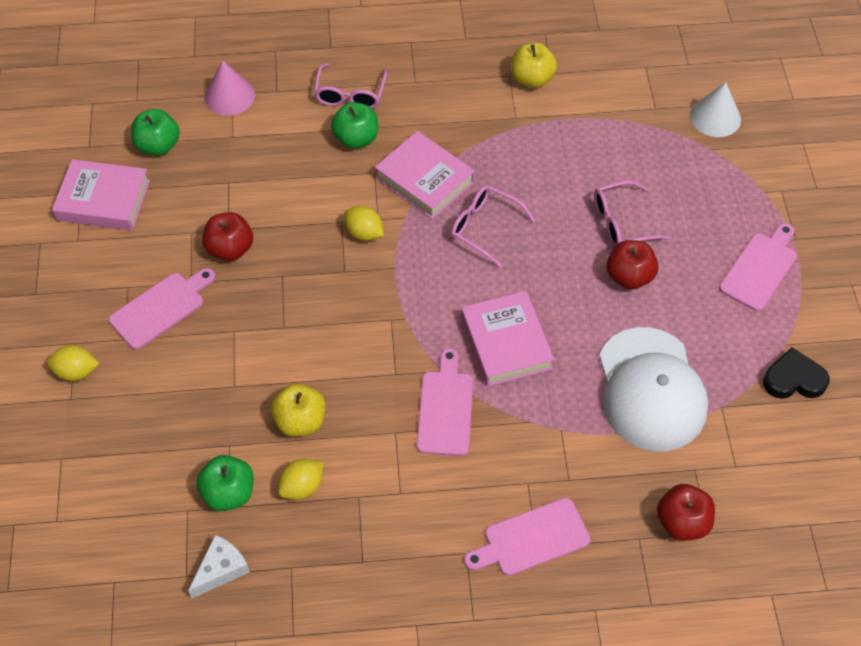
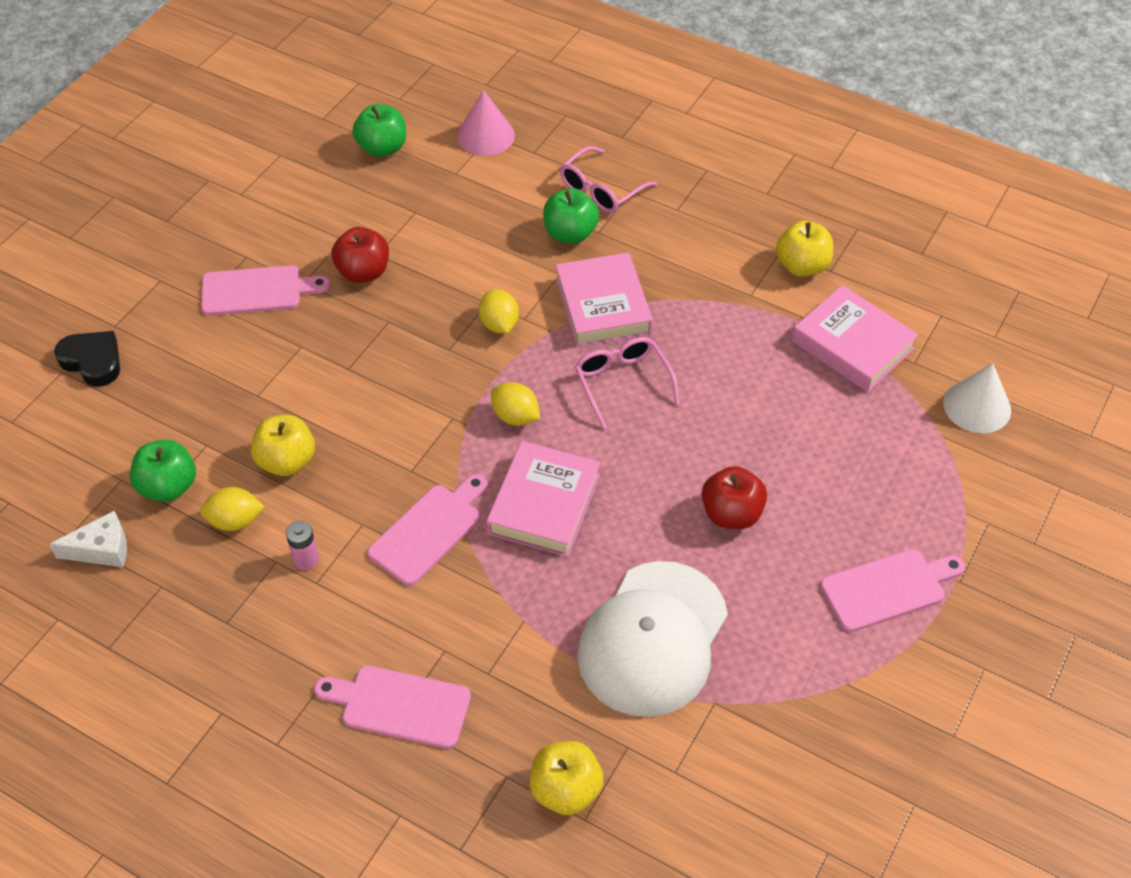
camera: 35 degrees right, 5 degrees down
(76, 372) = (139, 305): yellow lemon -> yellow lemon (515, 416)
(103, 200) = (293, 171): pink book -> pink book (852, 345)
(378, 481) = (306, 559): none -> pink battery
(621, 222) = (772, 456): pink glasses -> none
(682, 522) = (566, 790): red apple -> yellow apple
(793, 379) = (822, 725): black heart -> black heart (92, 361)

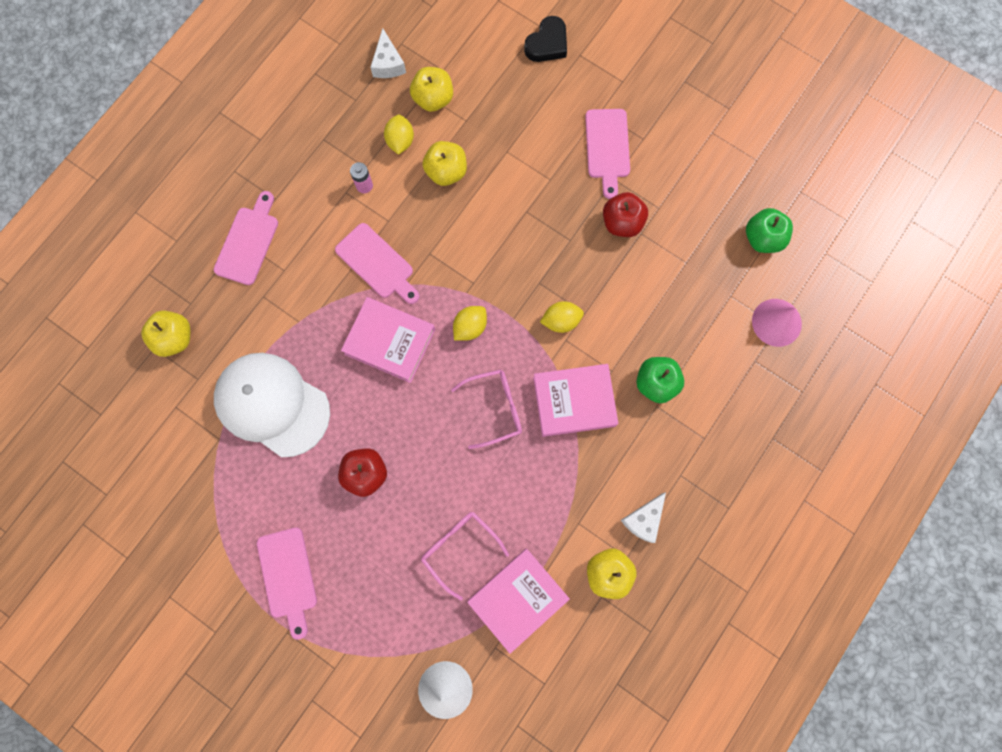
camera: 95 degrees right, 25 degrees up
(168, 486) = (433, 99): green apple -> yellow apple
(601, 190) = (706, 413): pink glasses -> pink glasses (459, 548)
(734, 238) = (644, 519): none -> white cheese

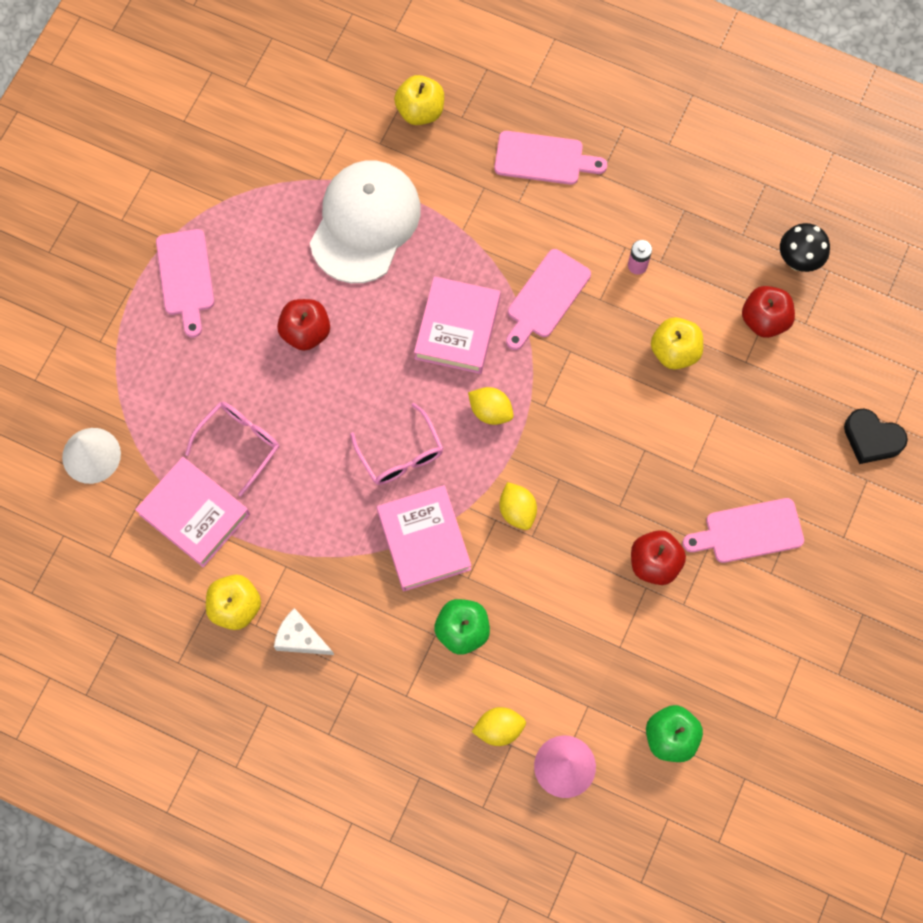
camera: 80 degrees right, 5 degrees down
(288, 577) = (186, 277): pink cutting board -> pink cutting board turned 75 degrees counterclockwise
(388, 63) = (798, 261): white cheese -> black mushroom
(400, 141) = (701, 293): yellow lemon -> yellow lemon (499, 729)
(433, 99) = (764, 320): yellow apple -> red apple

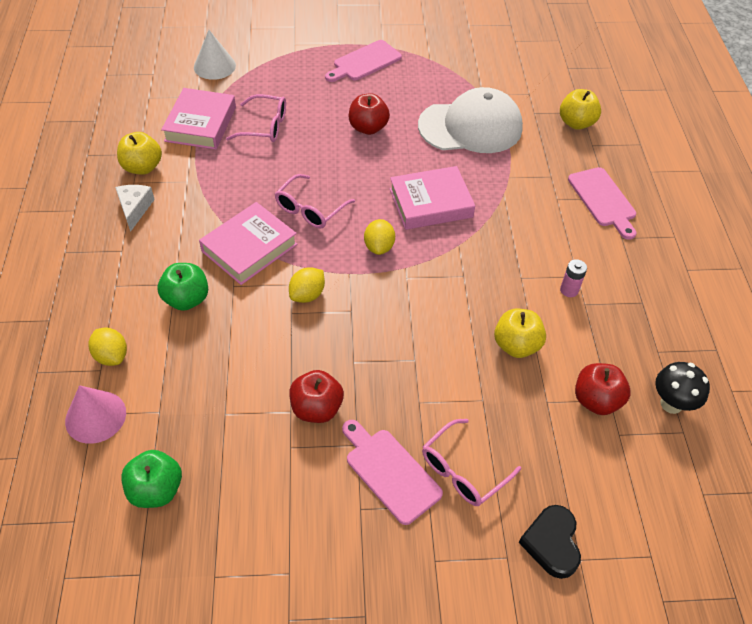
camera: 60 degrees right, 20 degrees down
(546, 297) = (495, 244): pink cutting board -> none
(776, 471) = (463, 471): none -> pink glasses

